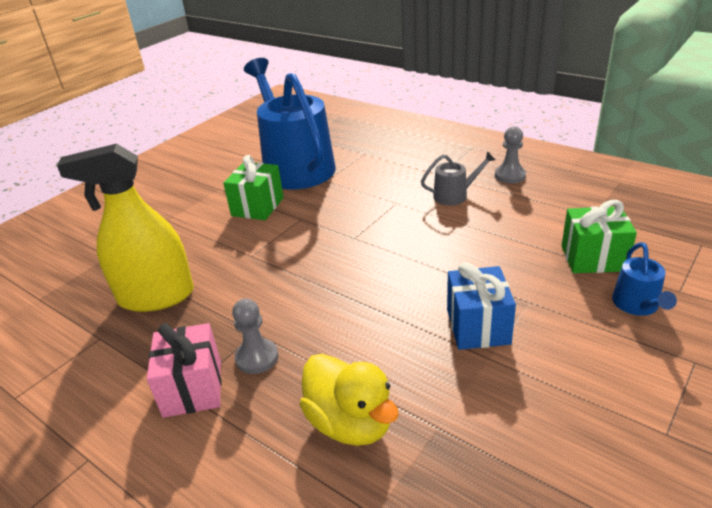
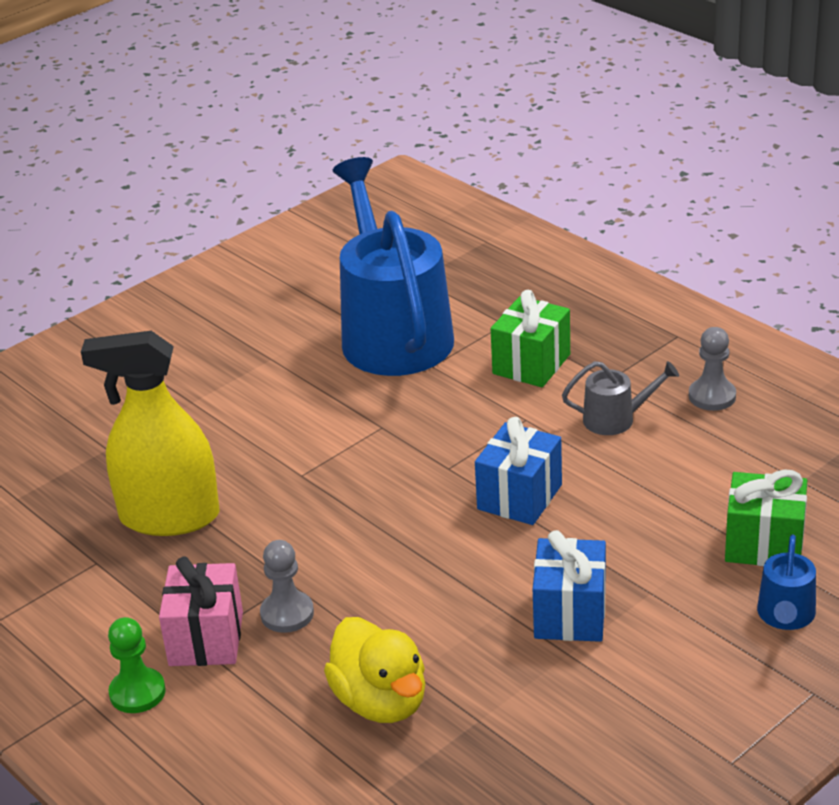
camera: 10 degrees right, 0 degrees up
(136, 447) = (137, 692): none -> green pawn
(257, 207) = (323, 398): green gift -> green gift (531, 364)
(409, 250) = (519, 497): none -> blue gift

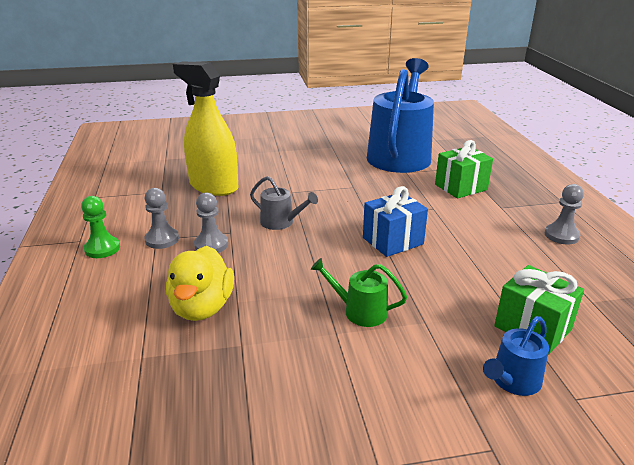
camera: 30 degrees right, 5 degrees down
(206, 639) = (162, 239): pink gift -> grey pawn
(570, 614) = (360, 311): blue gift -> green watering can
(615, 419) = (487, 226): grey watering can -> grey watering can (281, 222)

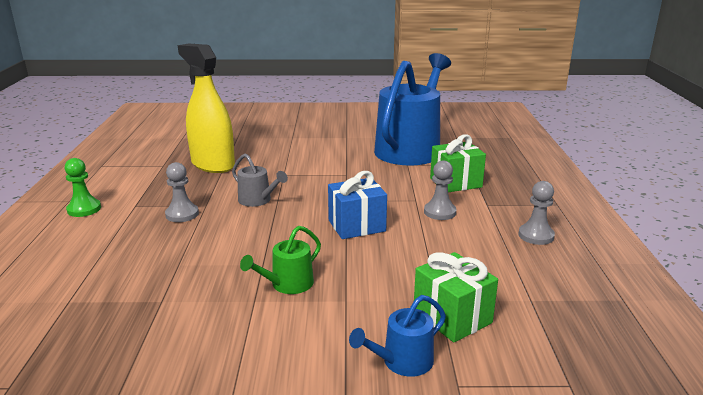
camera: 10 degrees right, 5 degrees down
(162, 239) = (140, 206): grey pawn -> grey pawn (440, 212)
(202, 307) = (144, 266): yellow duck -> none
(360, 311) = (288, 284): green watering can -> green watering can turned 75 degrees counterclockwise

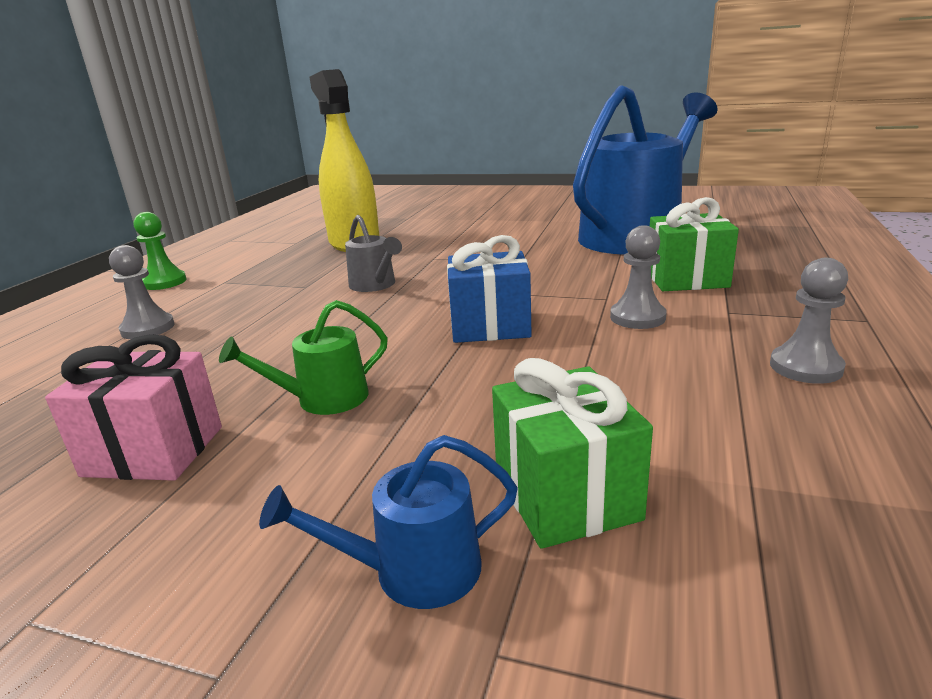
camera: 20 degrees right, 0 degrees up
(182, 214) = (267, 295): grey pawn -> grey pawn (148, 328)
(208, 329) = (154, 451): none -> pink gift

